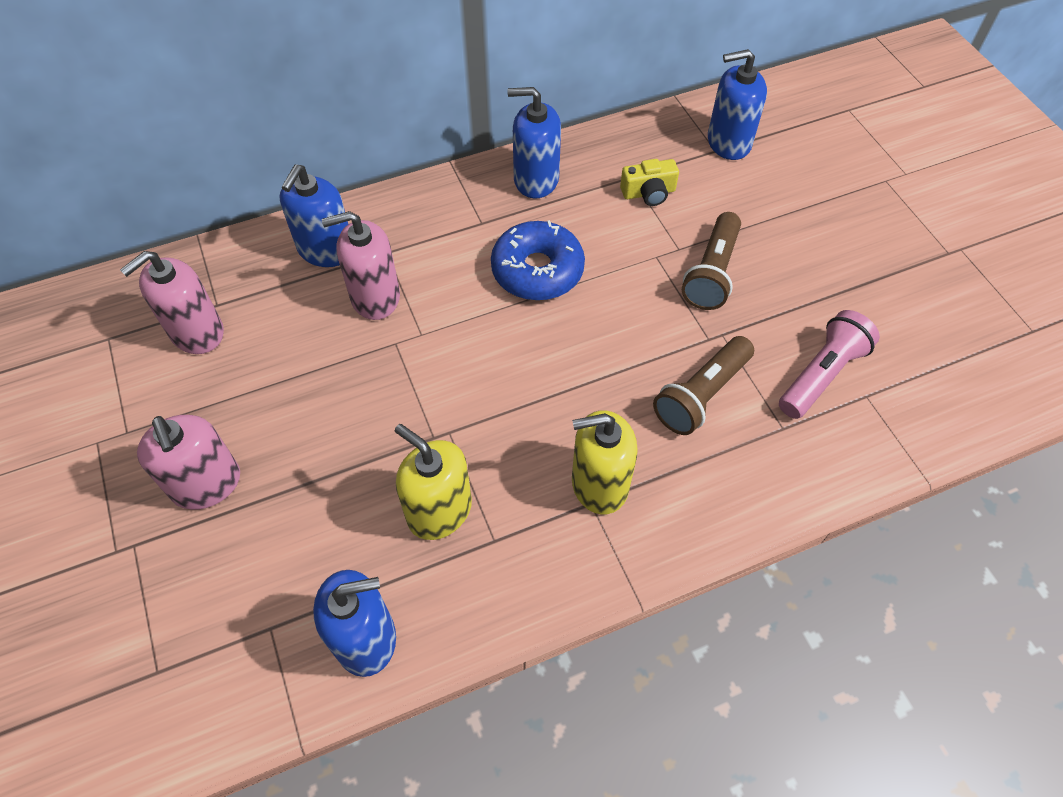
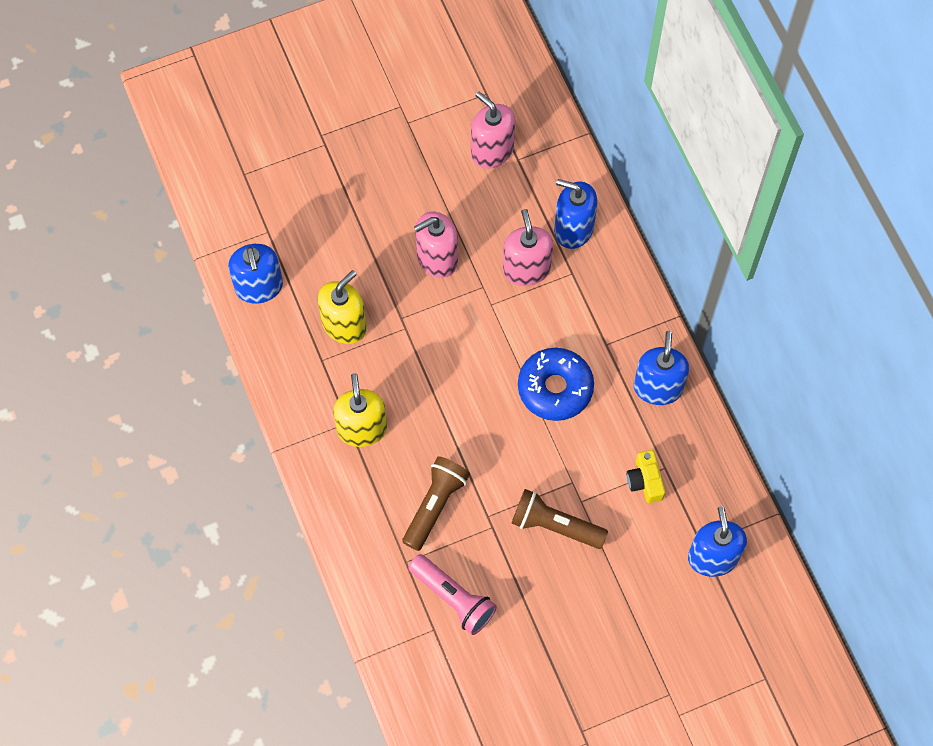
camera: 90 degrees right, 10 degrees up
(206, 484) = (367, 179): pink soap dispenser -> pink soap dispenser (437, 258)
(701, 395) = (435, 505): brown flashlight -> brown flashlight turned 75 degrees clockwise

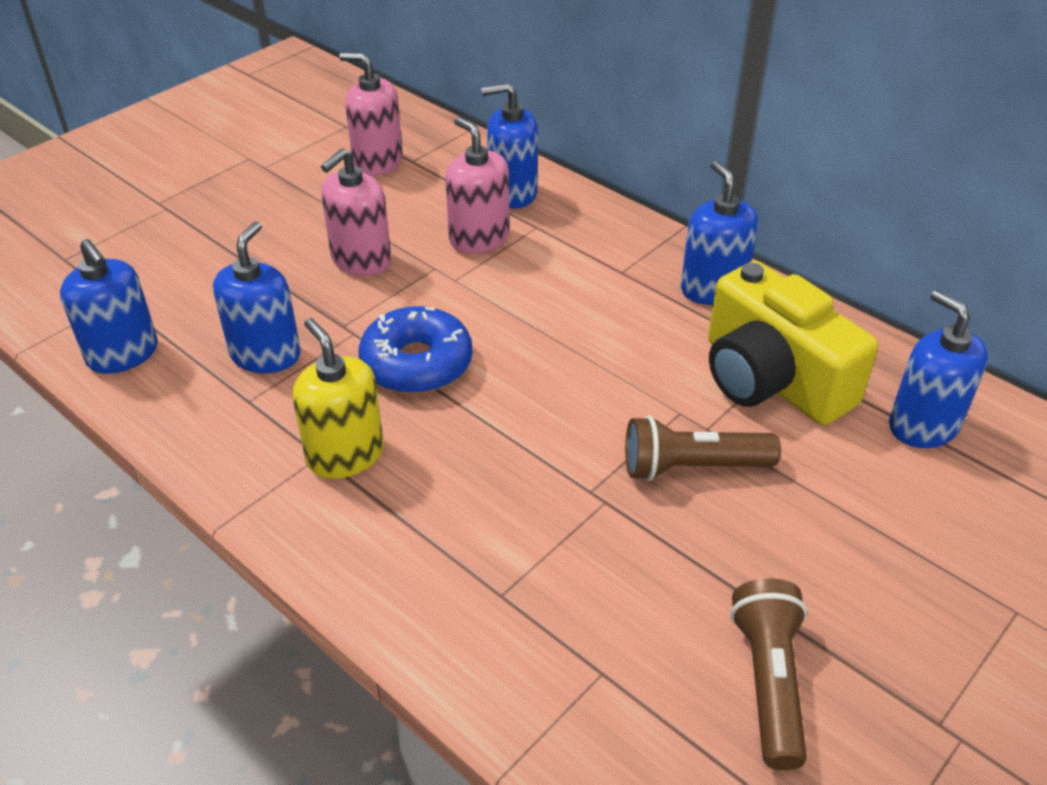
camera: 25 degrees left, 25 degrees down
(344, 325) = (266, 355): yellow soap dispenser -> blue soap dispenser
(435, 505) = (505, 506): brown flashlight -> brown flashlight (768, 681)
(453, 598) = (606, 614): pink flashlight -> none
(555, 388) = (588, 328): blue donut -> blue donut (417, 364)
(645, 481) = (771, 379): yellow camera -> yellow camera, size x2.31

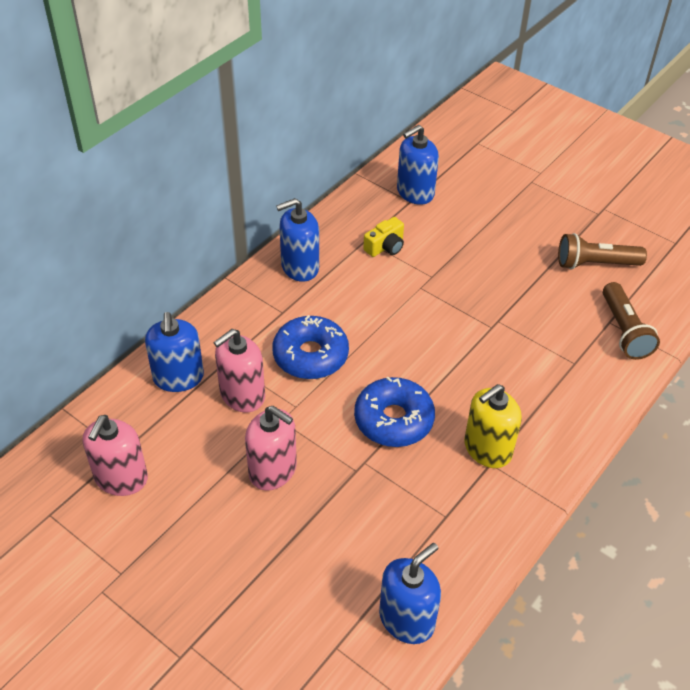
camera: 95 degrees left, 5 degrees up
(266, 355) = (395, 515): blue soap dispenser -> none
(540, 294) = (310, 355): none -> blue donut
(692, 467) = (464, 284): brown flashlight -> brown flashlight (624, 331)
(771, 379) = (385, 247): yellow camera -> yellow camera, size x0.43

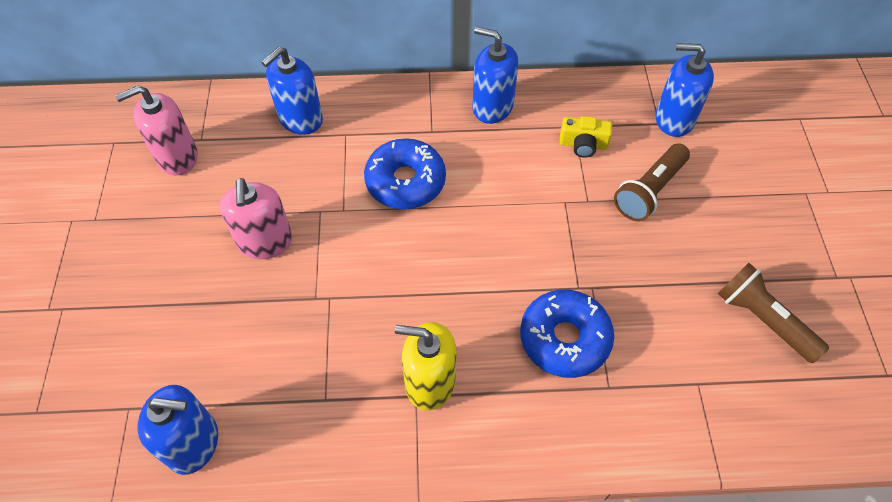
camera: 50 degrees right, 10 degrees up
(242, 395) = (321, 168): pink soap dispenser -> none
(393, 420) = (394, 287): blue donut -> blue donut (564, 339)
(624, 331) = (701, 405): brown flashlight -> brown flashlight (649, 191)

